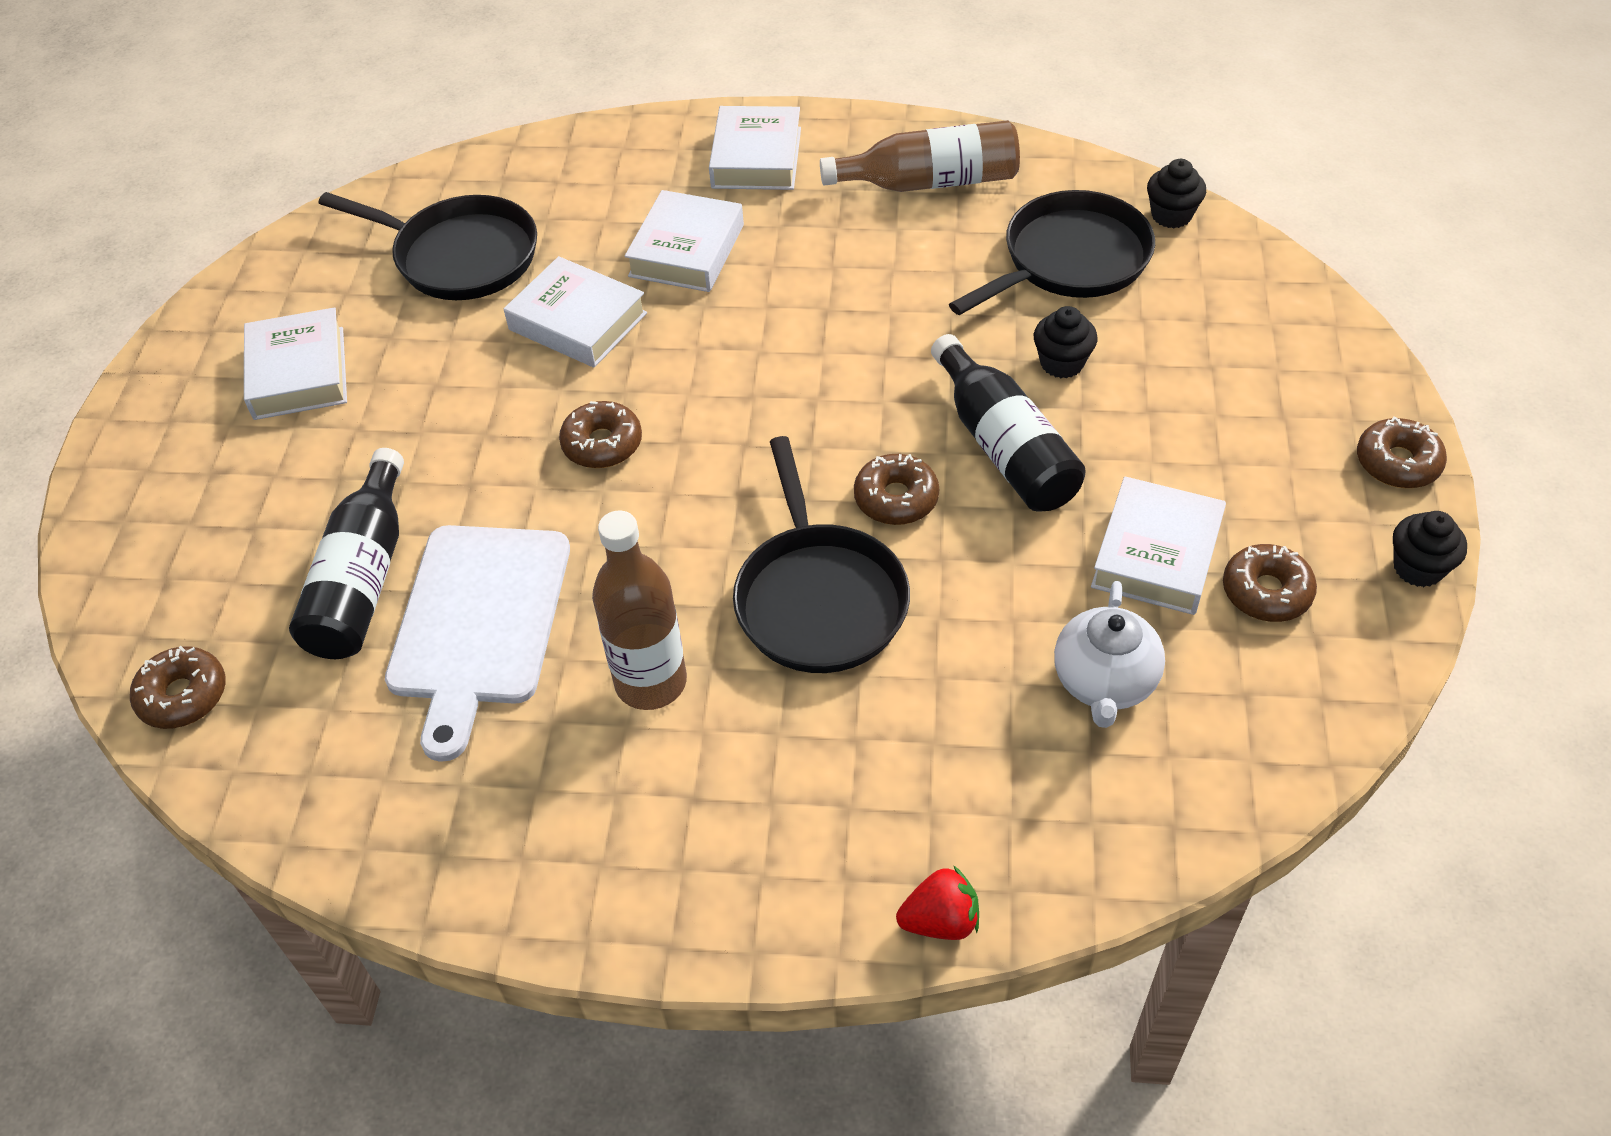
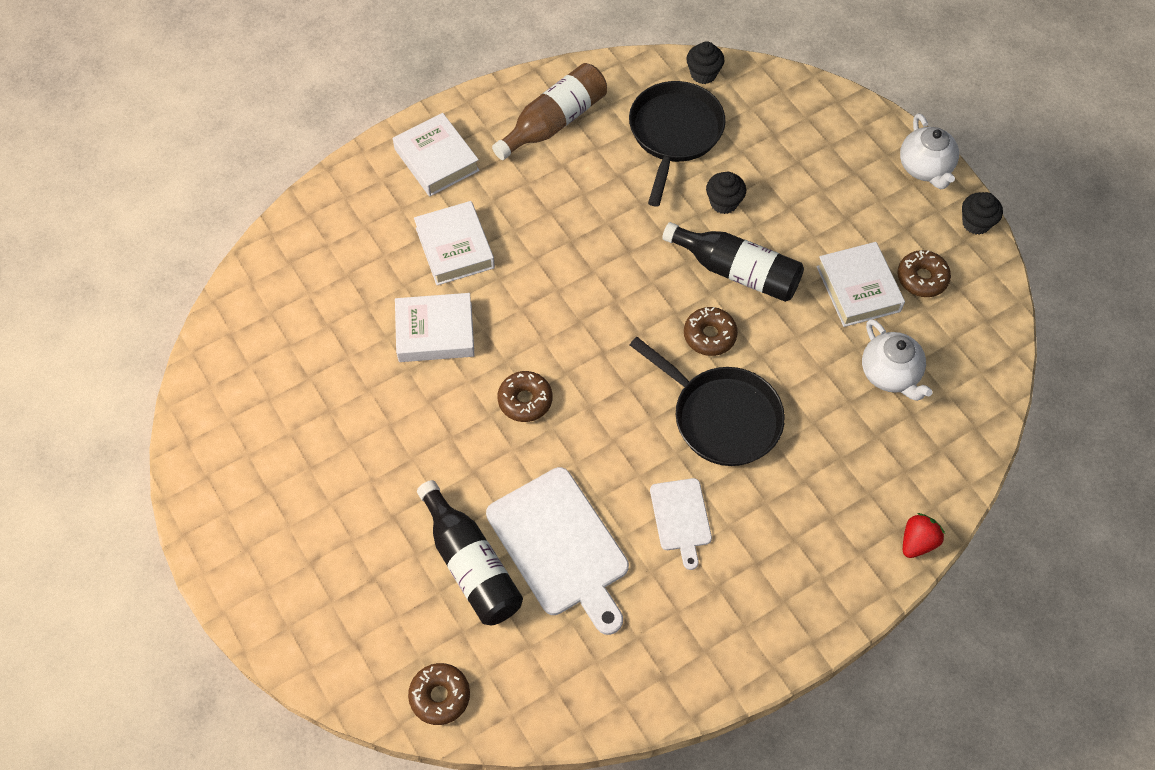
camera: 40 degrees left, 10 degrees up
(299, 373) = (297, 467): white book -> none
(460, 256) = (317, 331): black pan -> none
(651, 682) = (681, 518): brown bottle -> white cutting board
(1397, 463) = (925, 168): brown donut -> white teapot

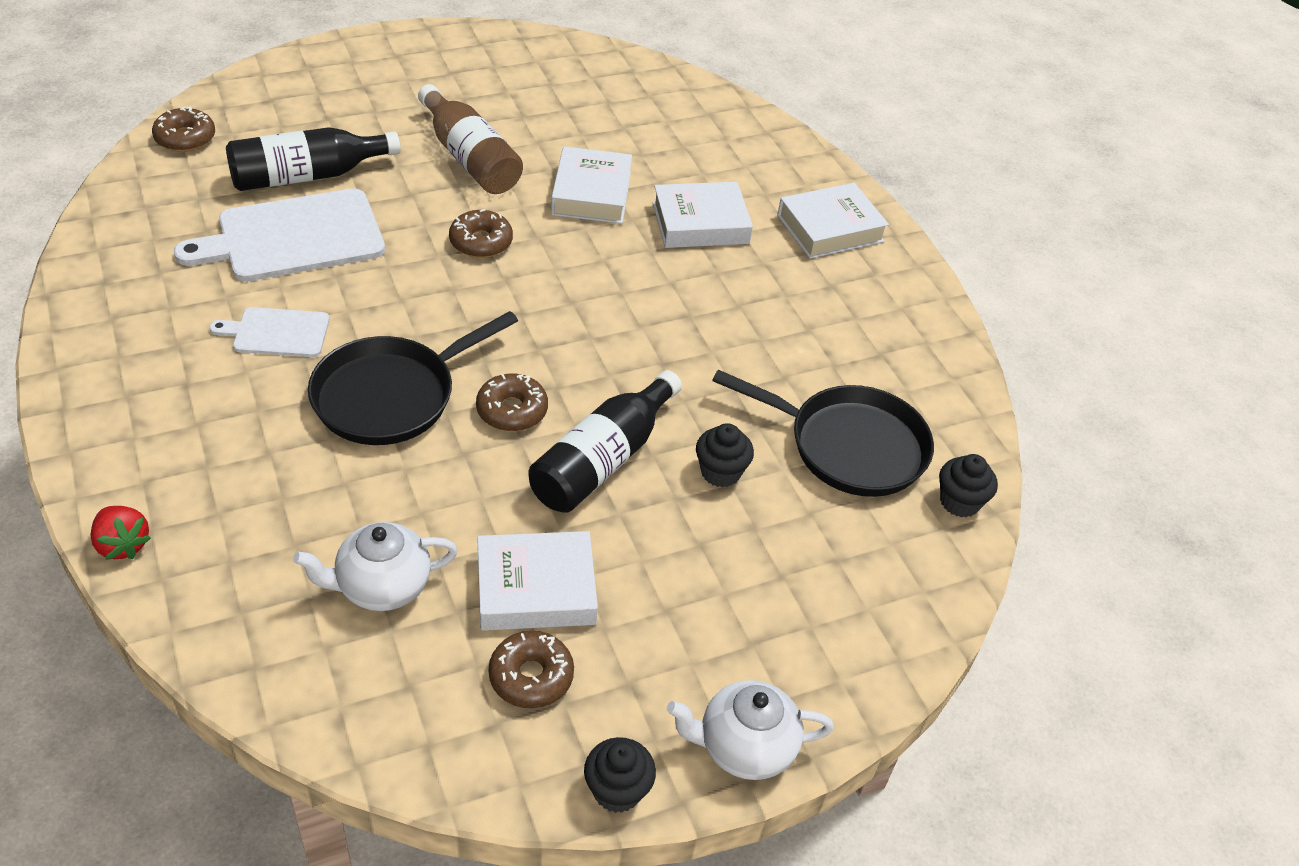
camera: 95 degrees right, 15 degrees down
(554, 122) = (879, 334): brown bottle -> brown bottle (469, 158)

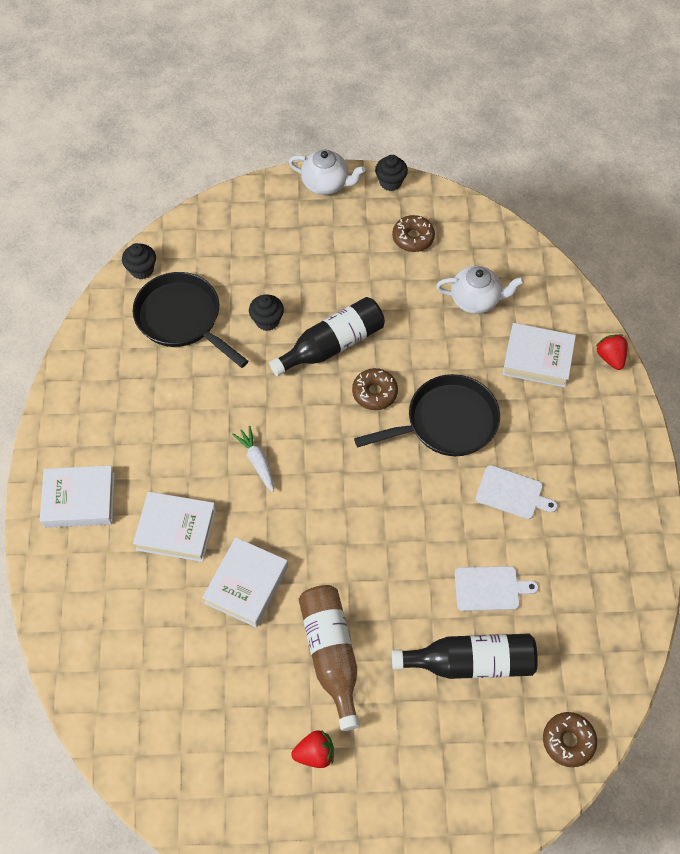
camera: 155 degrees left, 15 degrees up
(293, 237) = (490, 588): white cutting board -> white cutting board, size x0.54
(459, 94) = (315, 753): none -> red strawberry
(481, 242) = (351, 549): brown donut -> none
(536, 588) = (396, 279): white book -> white book (537, 359)
(640, 302) = (257, 461): none -> white carrot

